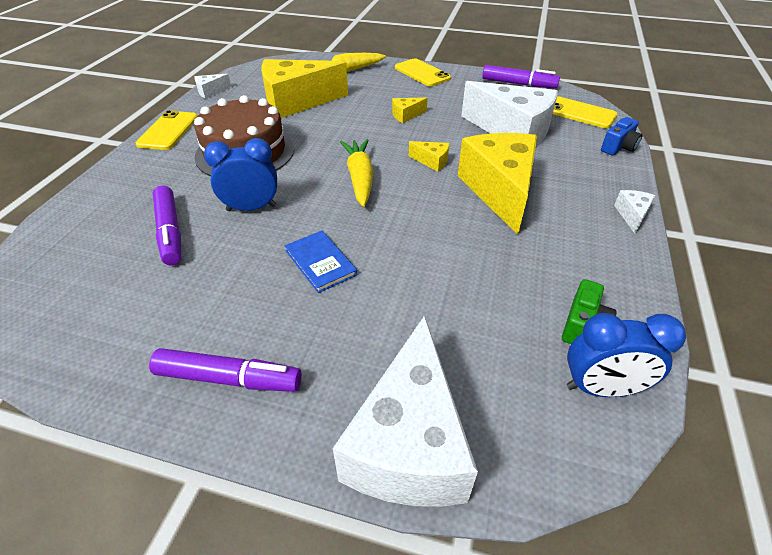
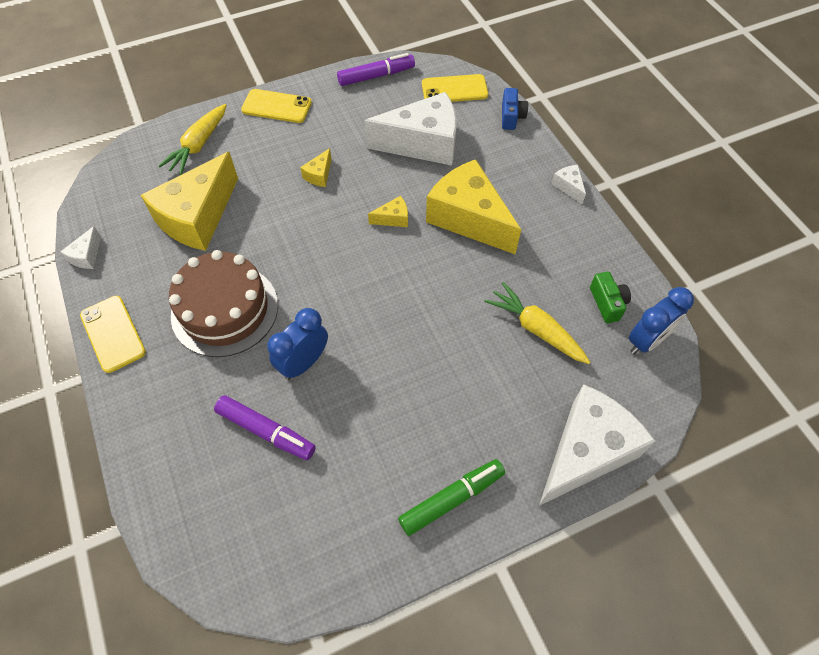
camera: 40 degrees left, 15 degrees up
(229, 379) = (451, 499): purple marker -> green marker
(320, 262) = (412, 373): blue book -> none
(360, 178) = (355, 274): yellow carrot -> yellow carrot (536, 329)
(408, 443) = (586, 452): white cheese -> white cheese turned 105 degrees counterclockwise

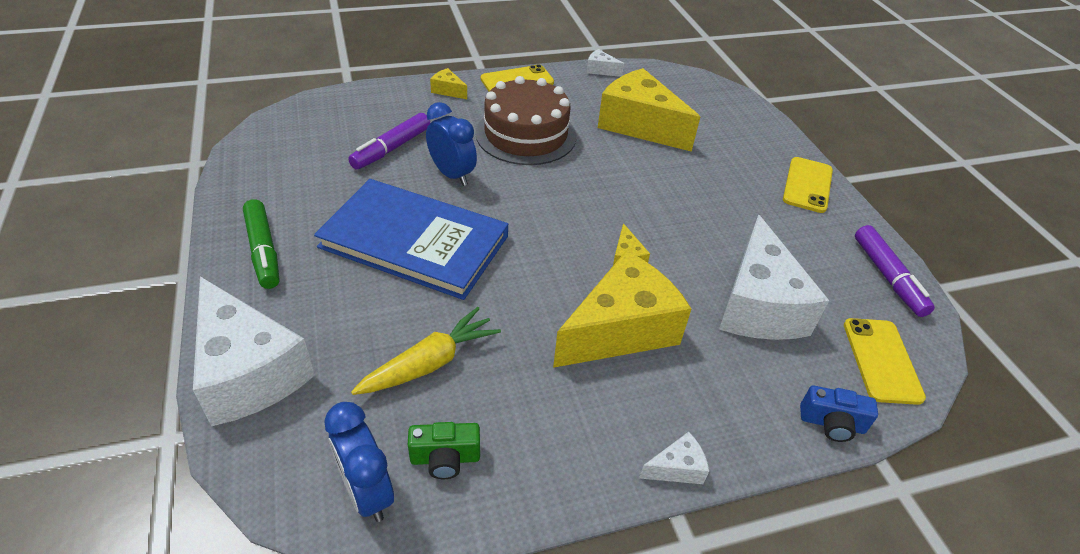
camera: 95 degrees right, 15 degrees down
(198, 145) = (738, 130): yellow carrot -> none
(319, 175) = (697, 207): yellow cheese -> yellow cheese (448, 91)
(408, 372) = (414, 242): none -> blue book

